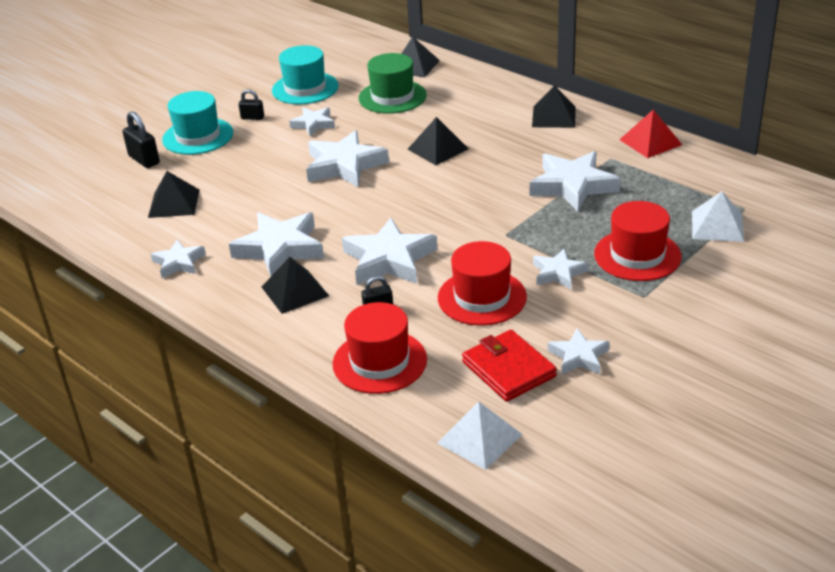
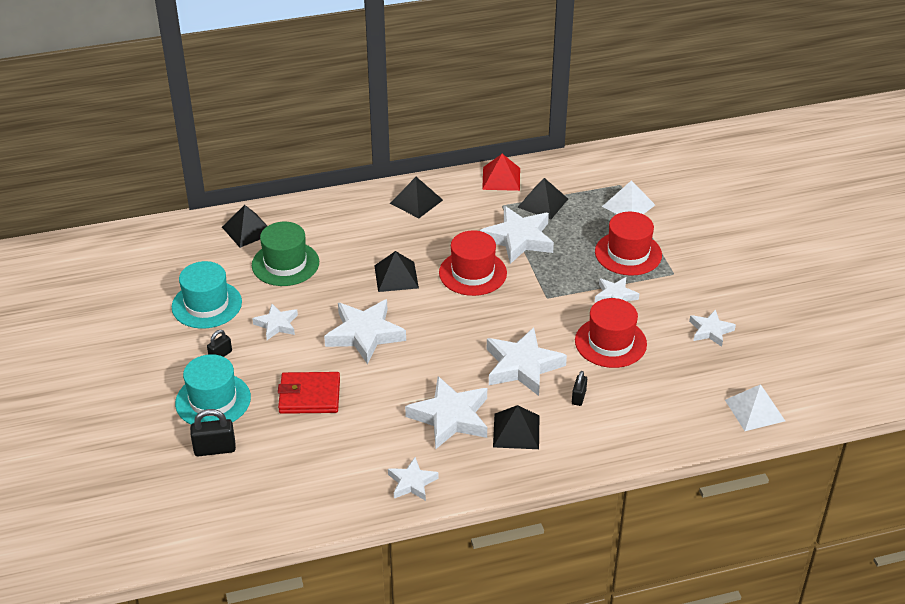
camera: 60 degrees left, 5 degrees up
(174, 203) = (314, 455): black pyramid -> black pyramid (542, 203)
(379, 362) = (640, 422): red hat -> red hat (472, 273)
(508, 369) = (698, 366): red wallet -> red wallet (309, 396)

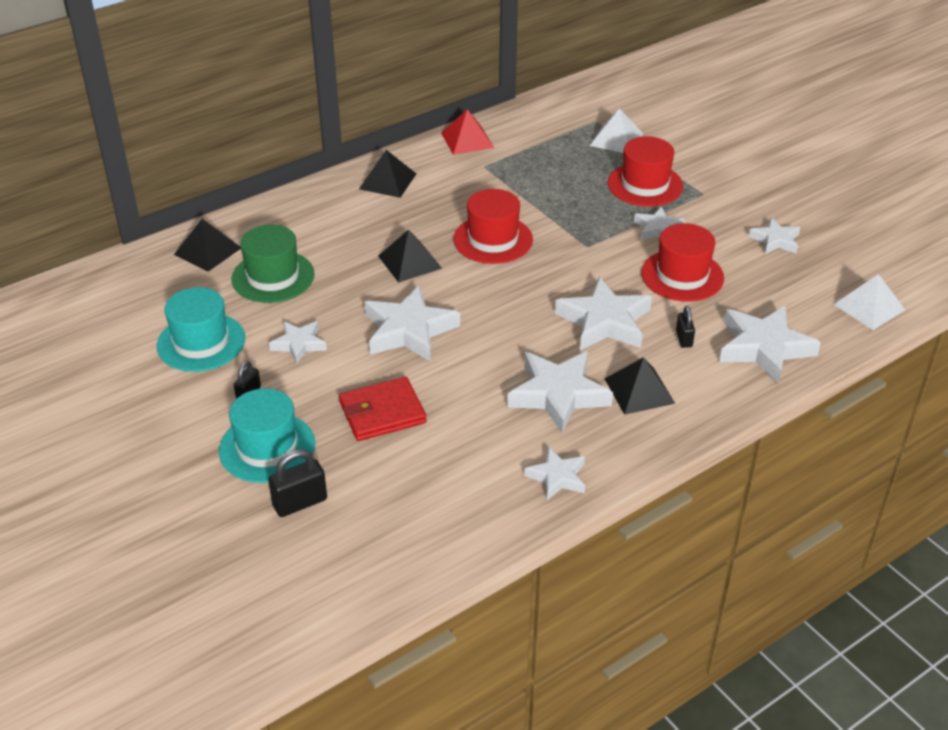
camera: 20 degrees left, 0 degrees up
(519, 239) = (522, 195): white star -> white star (764, 348)
(542, 203) = (526, 155): black pyramid -> none

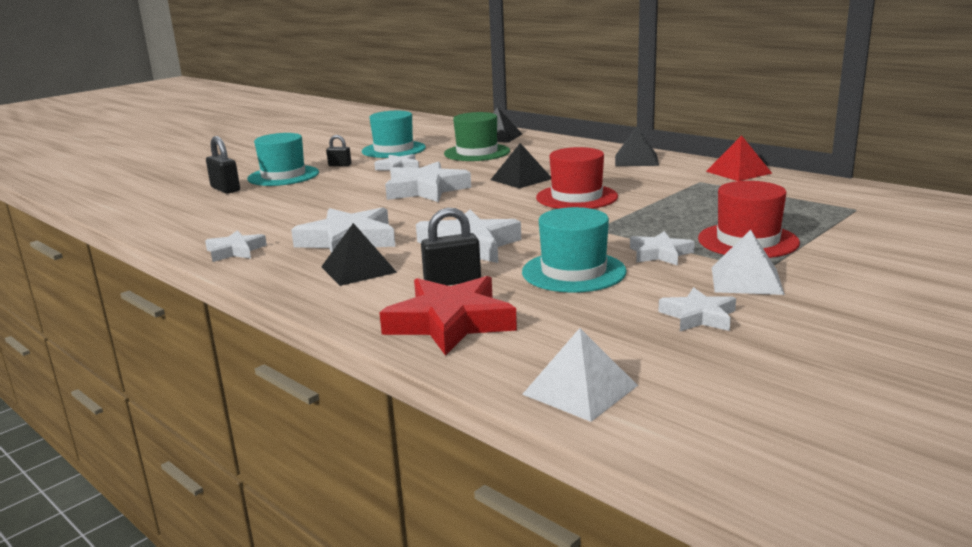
camera: 80 degrees right, 20 degrees down
(382, 413) = (321, 195): red wallet -> none
(616, 139) = (831, 220): white pyramid -> white pyramid (746, 280)
(682, 275) = (573, 272): red hat -> turquoise hat
(684, 339) = (452, 281): black padlock -> black padlock, size x1.61
(764, 348) = (450, 323): white star -> red star

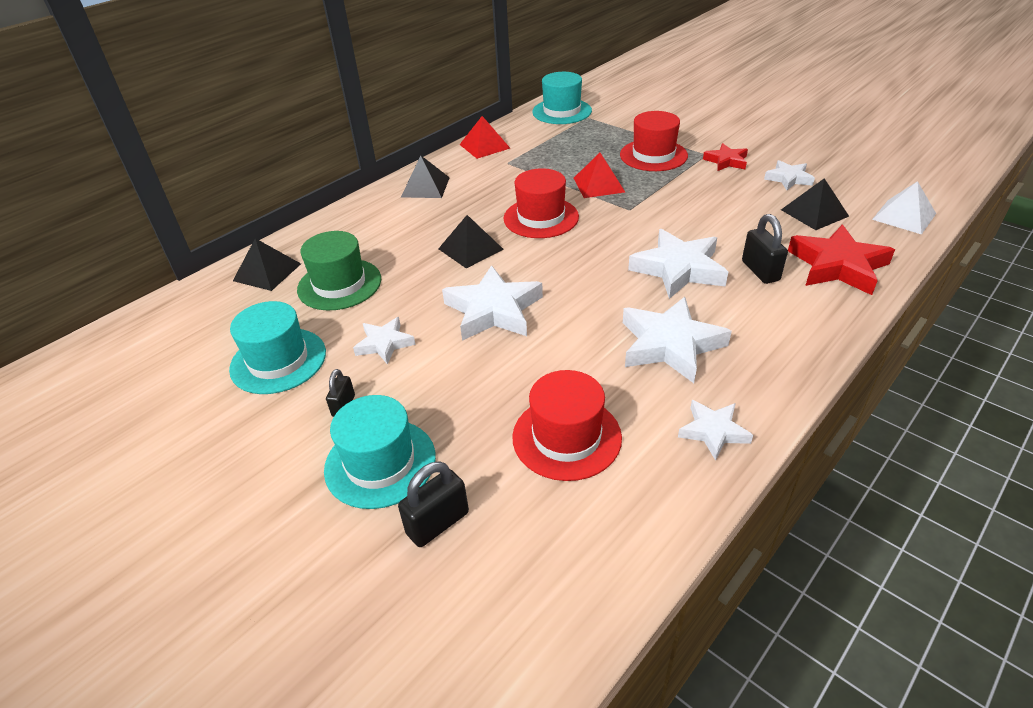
camera: 90 degrees left, 20 degrees up
(267, 212) = (566, 437): none -> red hat
(358, 269) = (746, 326): black pyramid -> black pyramid (814, 213)
(573, 272) = (726, 219): turquoise hat -> turquoise hat (562, 111)
(654, 216) = (599, 185): none -> red pyramid
(660, 254) = (683, 186): white star -> none
(746, 280) = (726, 161): white pyramid -> red star

